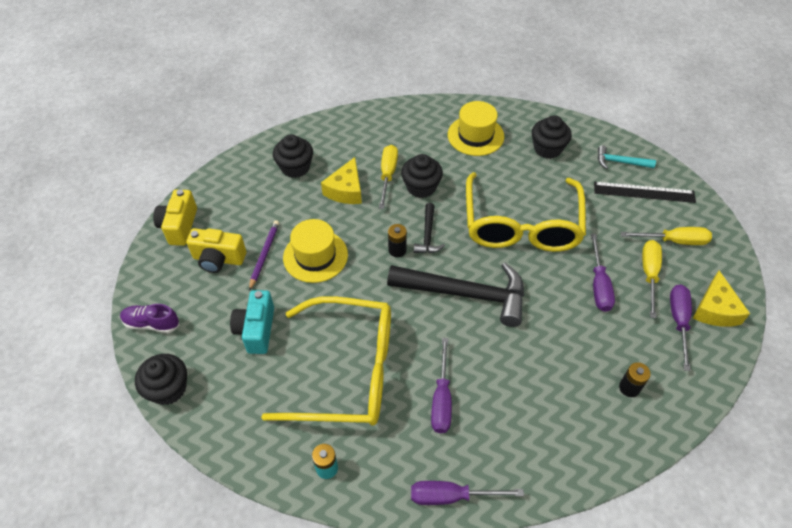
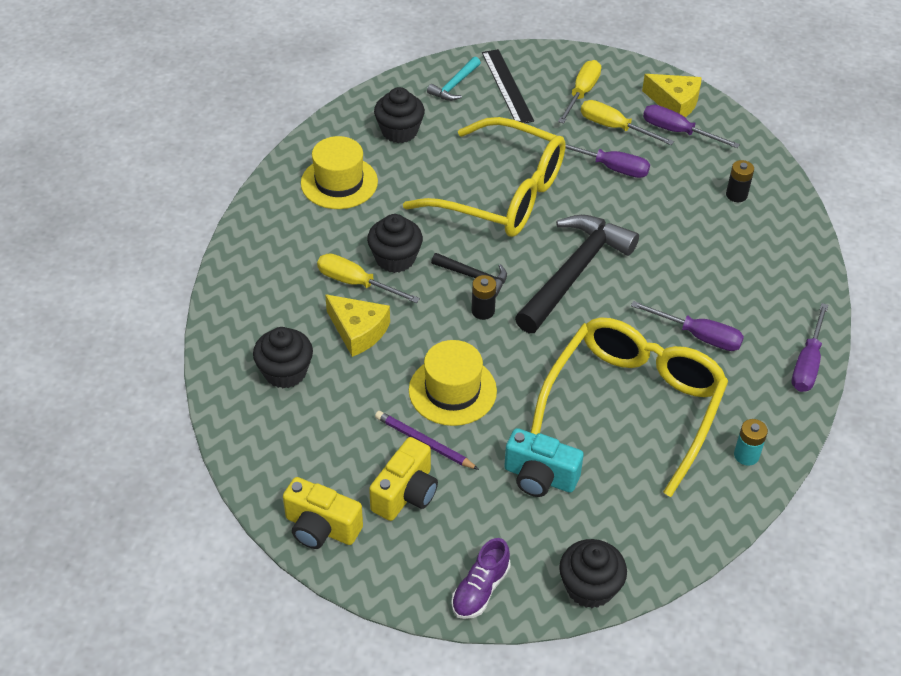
camera: 70 degrees left, 5 degrees down
(644, 192) = (507, 86): black ruler -> black ruler turned 45 degrees counterclockwise

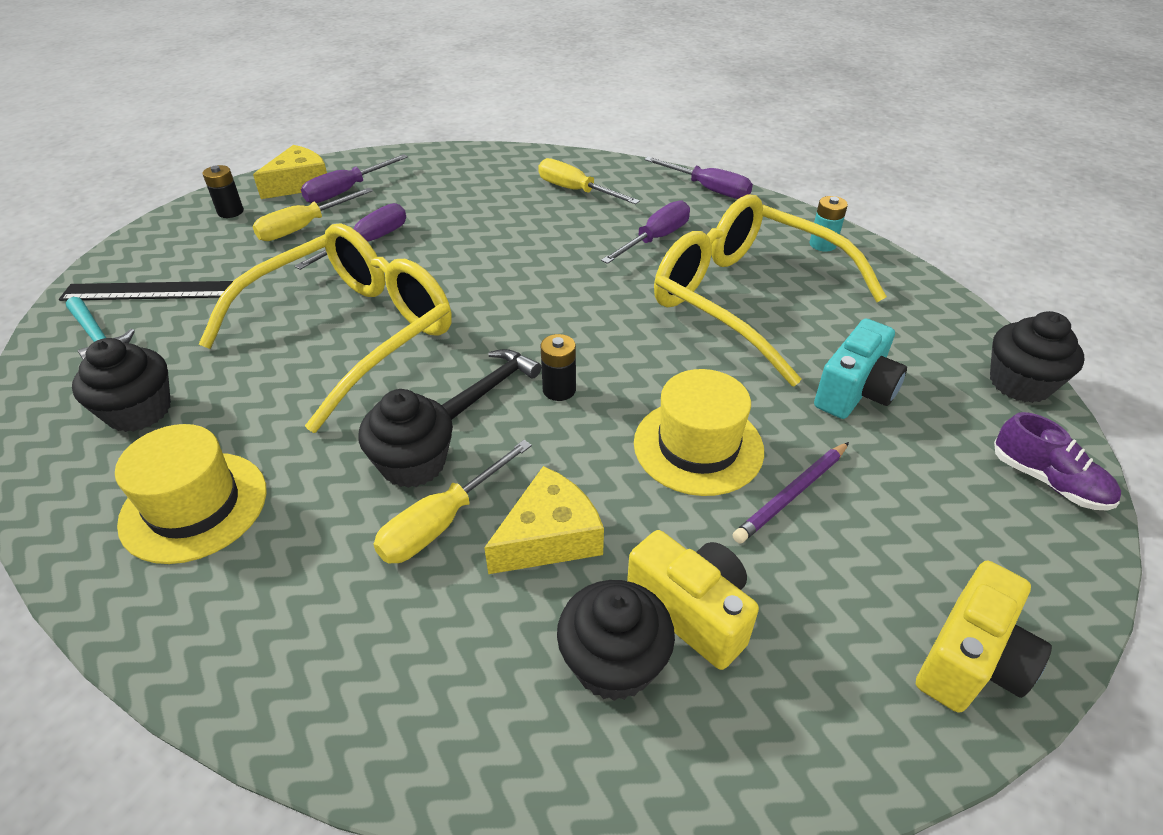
camera: 75 degrees left, 5 degrees down
(406, 493) = (889, 532): yellow camera -> yellow camera (692, 611)
(574, 272) = (525, 301): black hammer -> none
(581, 93) = (224, 238): yellow screwdriver -> yellow screwdriver (576, 191)
(736, 195) = (466, 178): black battery -> black battery (230, 212)

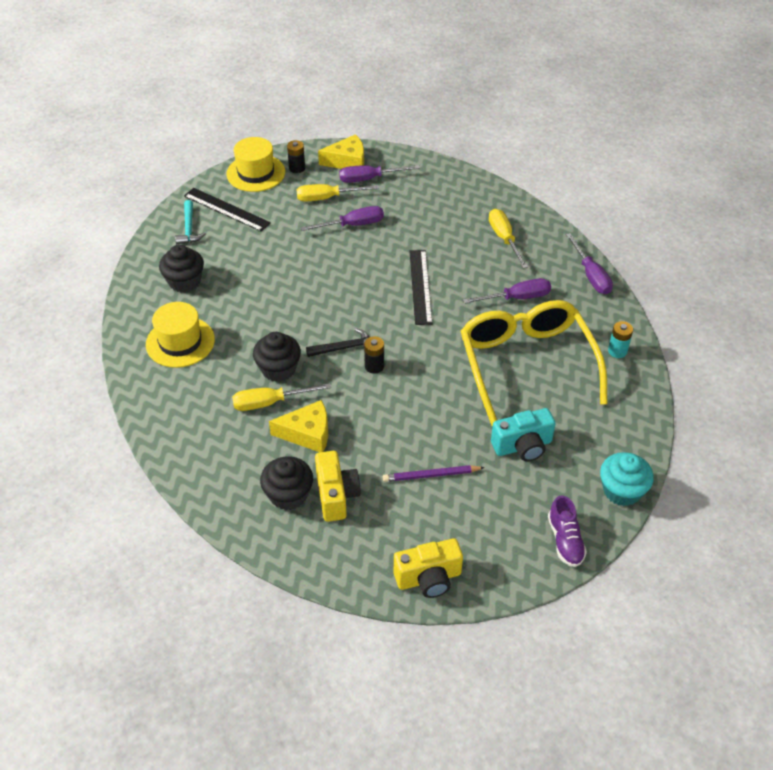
camera: 35 degrees right, 5 degrees up
(349, 335) = (301, 283): yellow glasses -> none
(526, 272) = (420, 286): none -> black ruler
(698, 446) = (412, 430): yellow hat -> yellow hat (256, 173)
(1019, 383) = (621, 491): black cupcake -> turquoise cupcake

